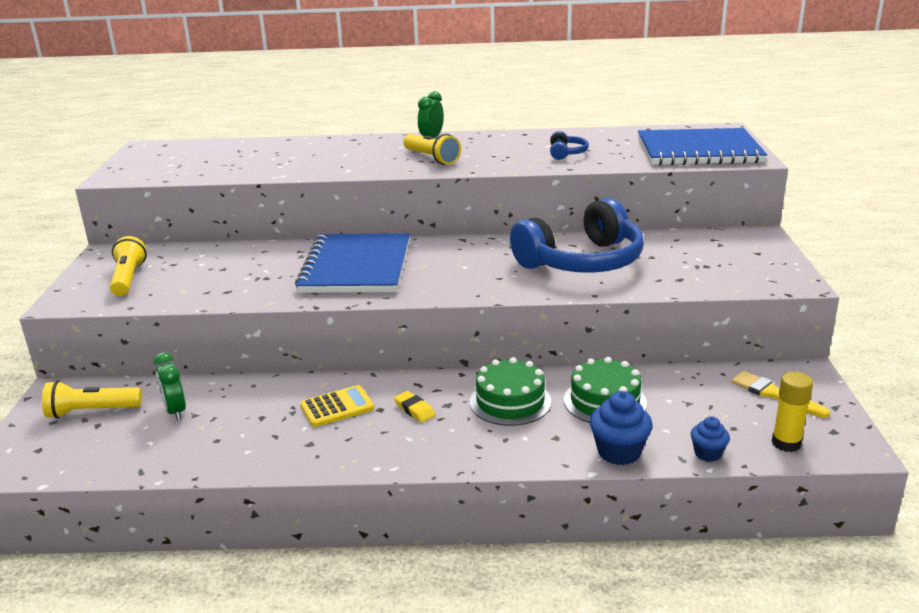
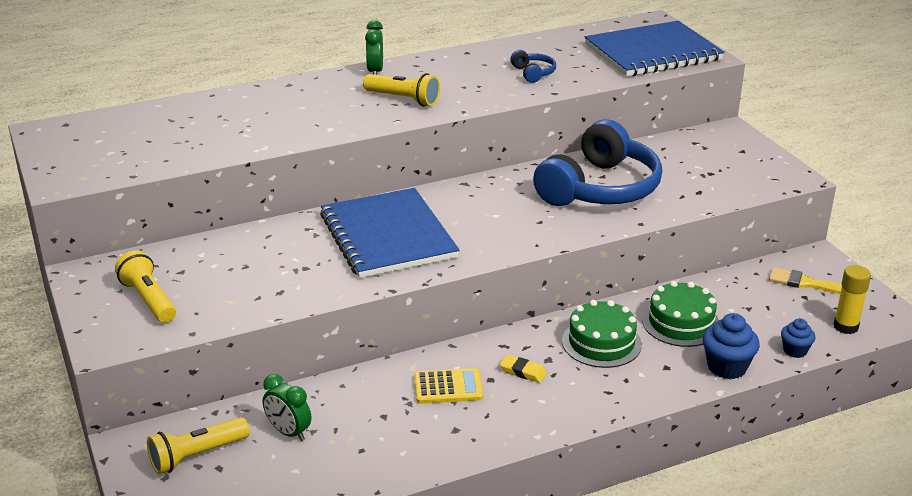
camera: 25 degrees left, 5 degrees up
(337, 407) = (448, 387): yellow calculator -> yellow calculator turned 45 degrees clockwise

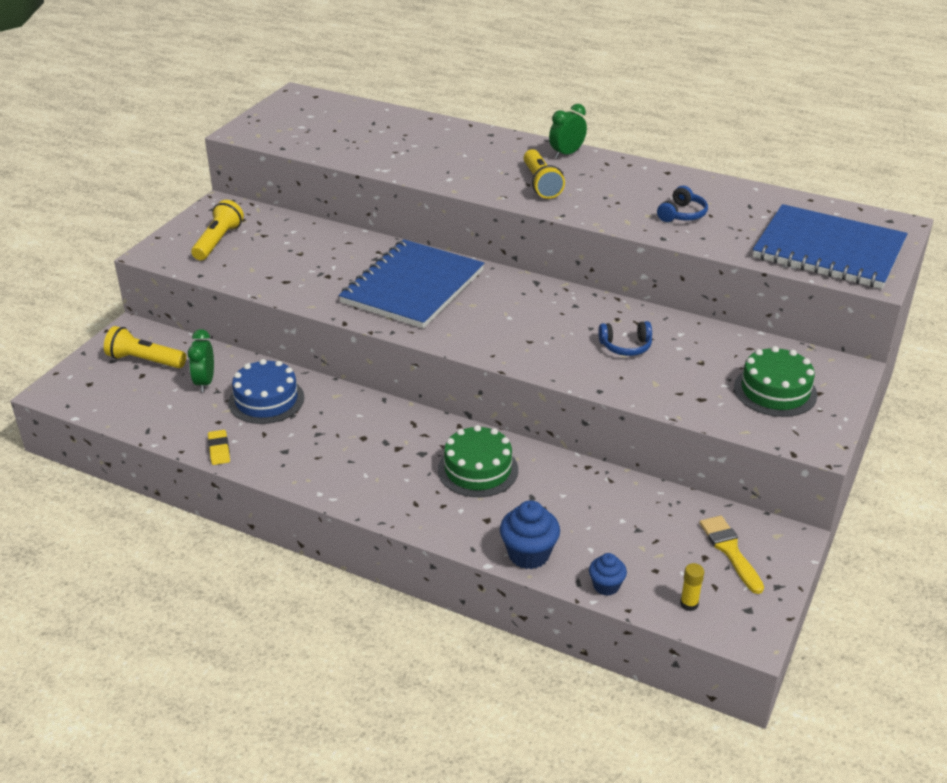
camera: 50 degrees right, 5 degrees up
(367, 408) = (266, 400): none -> blue cake
(448, 387) = (330, 423): yellow calculator -> none
(523, 372) = (391, 448): yellow eraser -> yellow eraser (219, 450)
(600, 188) = (626, 346): blue headphones -> blue headphones, size x0.40
(681, 323) = (562, 500): green cake -> green cake (775, 391)
(845, 326) = (689, 604): yellow glue stick -> yellow glue stick, size x0.63

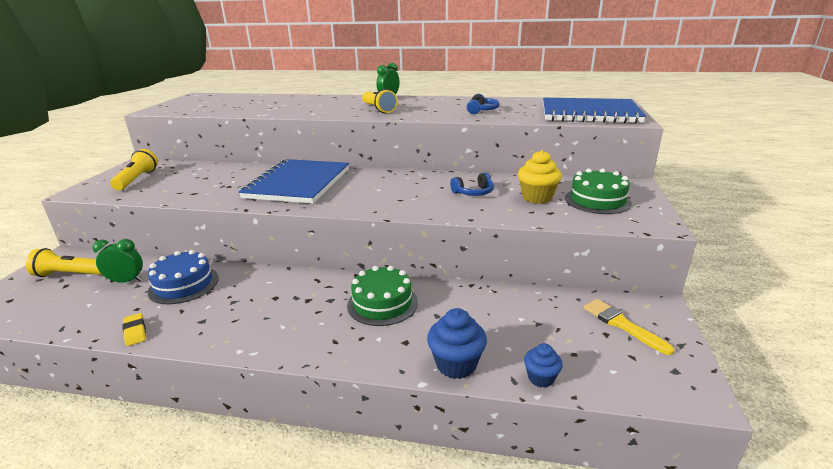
camera: 15 degrees left, 10 degrees down
(205, 382) = (126, 281): green clock -> green clock turned 105 degrees clockwise
(689, 604) = (623, 378): yellow glue stick -> none
(701, 371) = (537, 197): none -> yellow cupcake

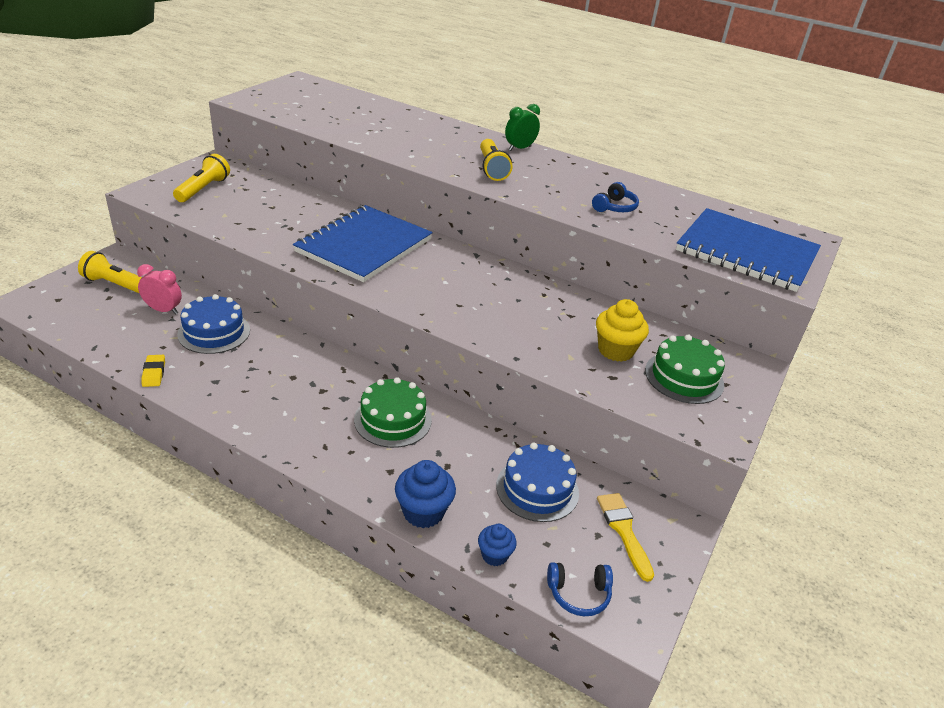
camera: 15 degrees right, 10 degrees up
(126, 281) = (163, 310): green clock -> pink clock
(473, 192) = (548, 320): blue headphones -> blue headphones (578, 594)
(534, 316) = (537, 489): none -> blue cake

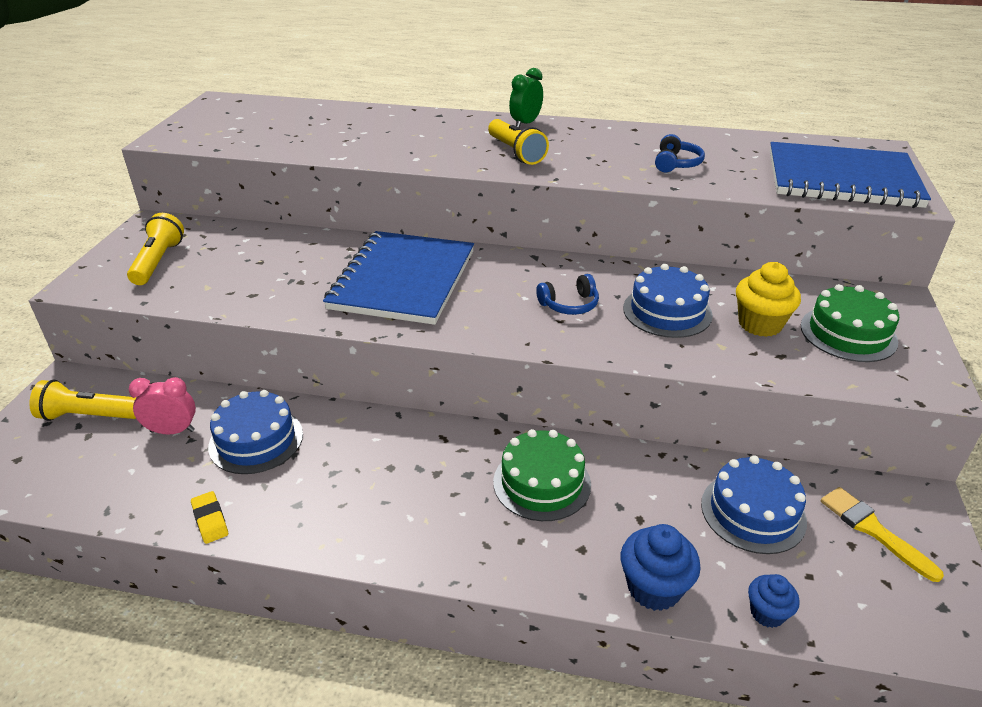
camera: 15 degrees left, 0 degrees up
(548, 321) = (667, 311): none -> blue cake
(578, 594) = (885, 626): blue headphones -> blue headphones (569, 305)

